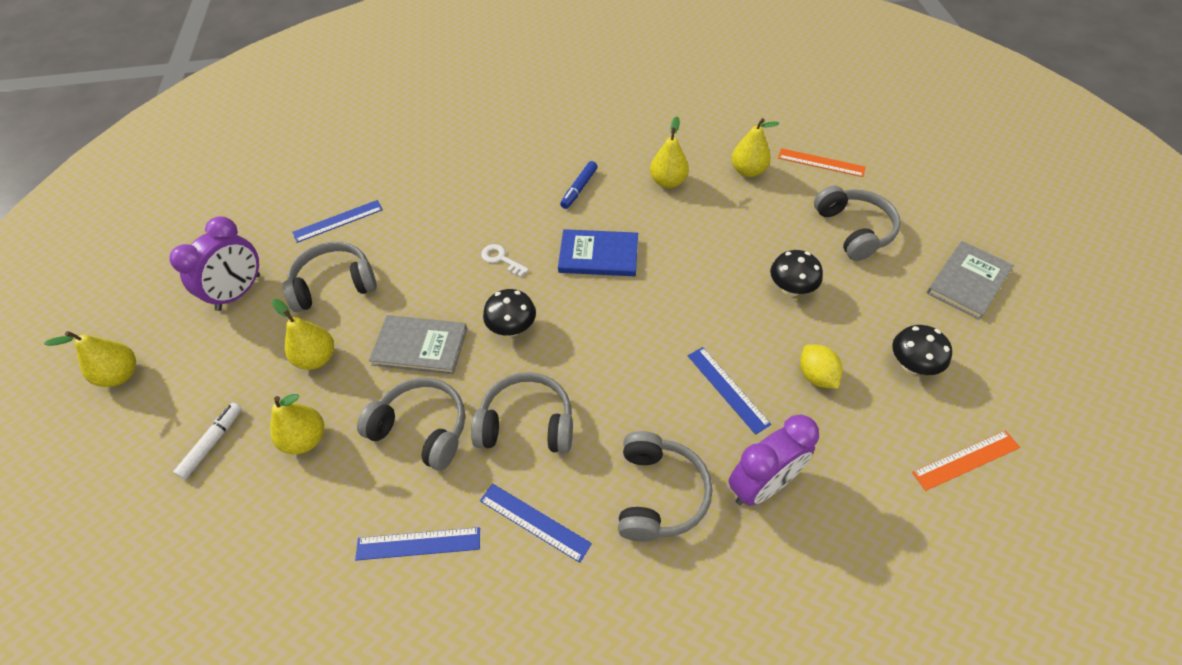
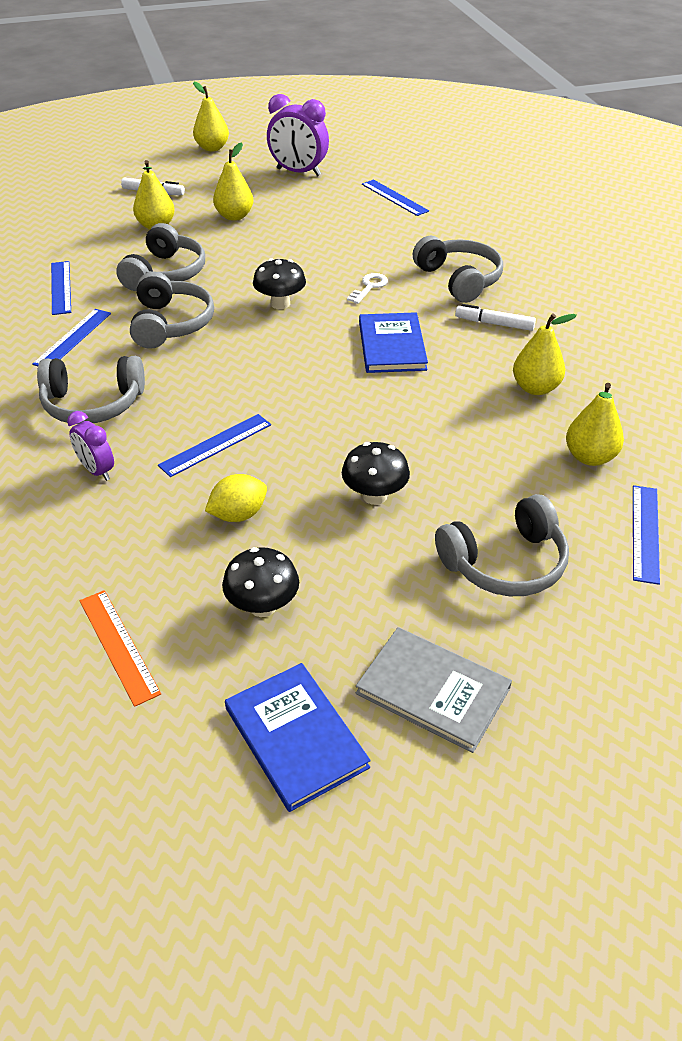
camera: 80 degrees right, 10 degrees down
(334, 285) = (316, 209): grey headphones -> grey headphones (459, 280)
(420, 346) = (252, 260): grey book -> none
(579, 189) = (494, 324): blue marker -> white marker
(762, 485) = (97, 471): purple clock -> purple clock, size x0.58
(821, 162) = (645, 533): orange ruler -> blue ruler
(1020, 354) = (295, 737): none -> blue book

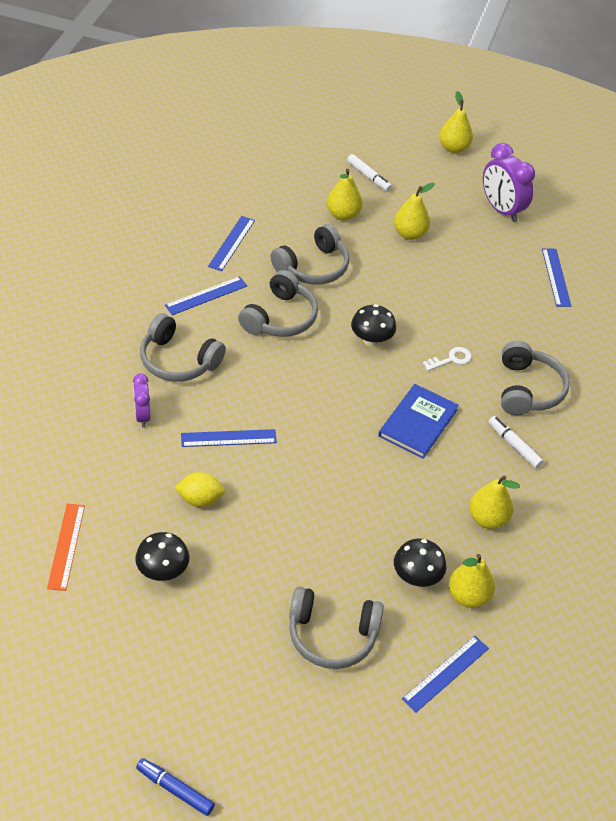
camera: 30 degrees right, 5 degrees up
(295, 737) = (114, 662): blue book -> none
(374, 496) = (295, 537): black mushroom -> black mushroom (416, 577)
(433, 691) = (211, 686): grey book -> none
(507, 834) = (175, 789): none -> blue marker

